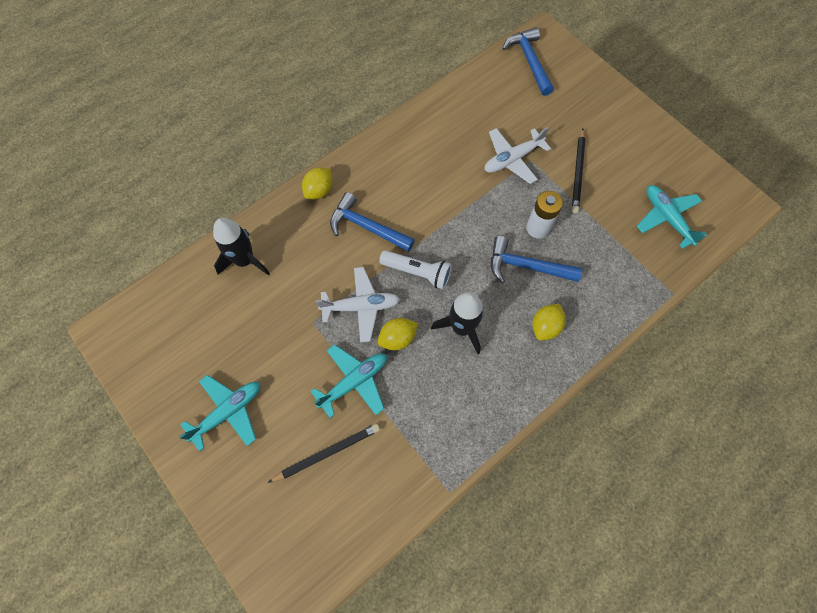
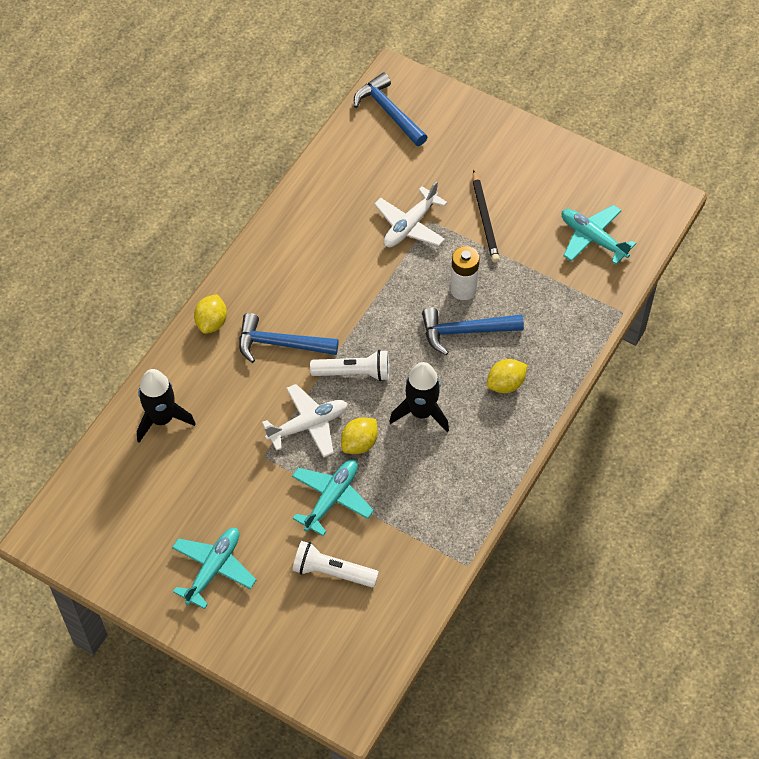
camera: 20 degrees left, 10 degrees down
(327, 453) = (332, 572): black pencil -> white flashlight
(545, 326) = (505, 384): yellow lemon -> yellow lemon turned 45 degrees clockwise

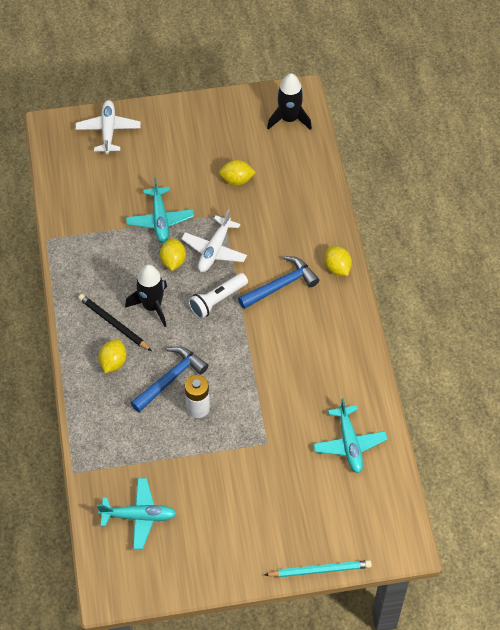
camera: 140 degrees right, 0 degrees up
(162, 419) = (304, 193): black rocket -> black rocket (289, 119)
(212, 484) = (237, 180): none -> yellow lemon
(213, 569) = (191, 140): turquoise plane -> turquoise plane (349, 443)
(332, 572) = (123, 183): white flashlight -> none
(389, 112) = (379, 511): blue hammer -> none
(410, 225) = (277, 428): white plane -> white plane (108, 130)
(478, 105) = (319, 570): none -> turquoise pencil
(484, 219) = (230, 473): black pencil -> black pencil (114, 323)

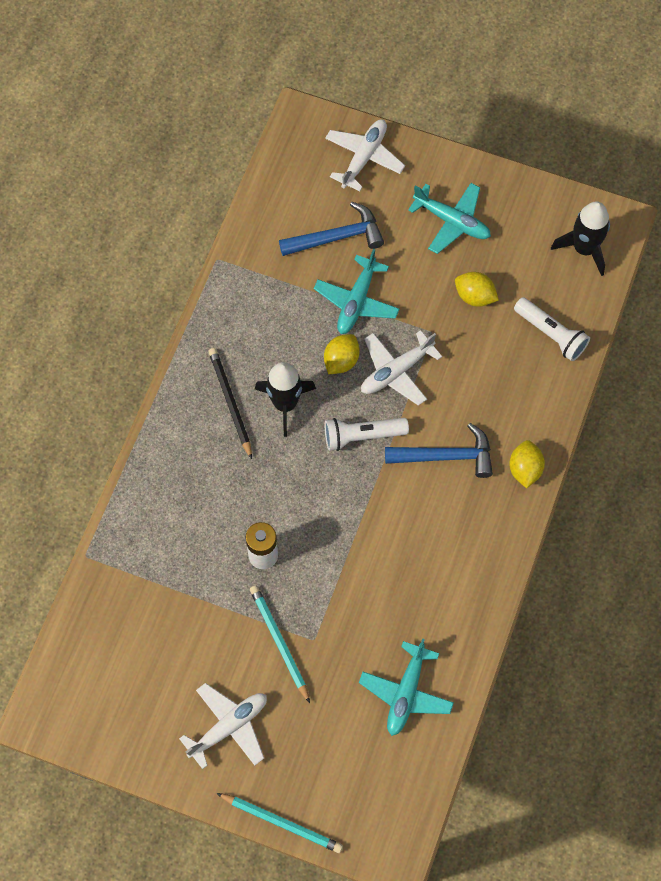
camera: 30 degrees right, 10 degrees up
(113, 362) = (203, 449): yellow lemon -> none
(139, 516) = (125, 647): turquoise plane -> turquoise plane (452, 221)
(170, 379) = (253, 504): blue hammer -> blue hammer (337, 237)
(244, 529) = (229, 727): none -> white plane
(245, 457) = (279, 642): none -> turquoise pencil
(301, 179) = (551, 334): none -> white flashlight

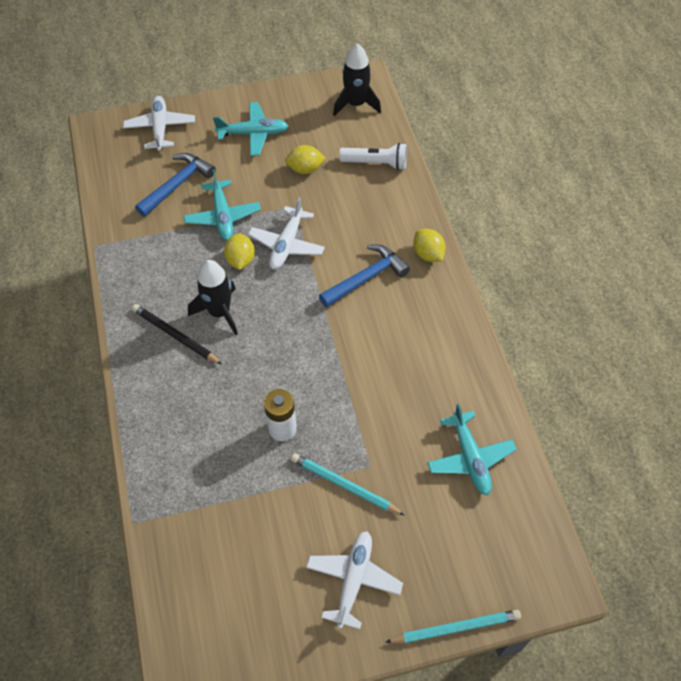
camera: 35 degrees left, 10 degrees down
(362, 436) = (295, 300): white flashlight -> none

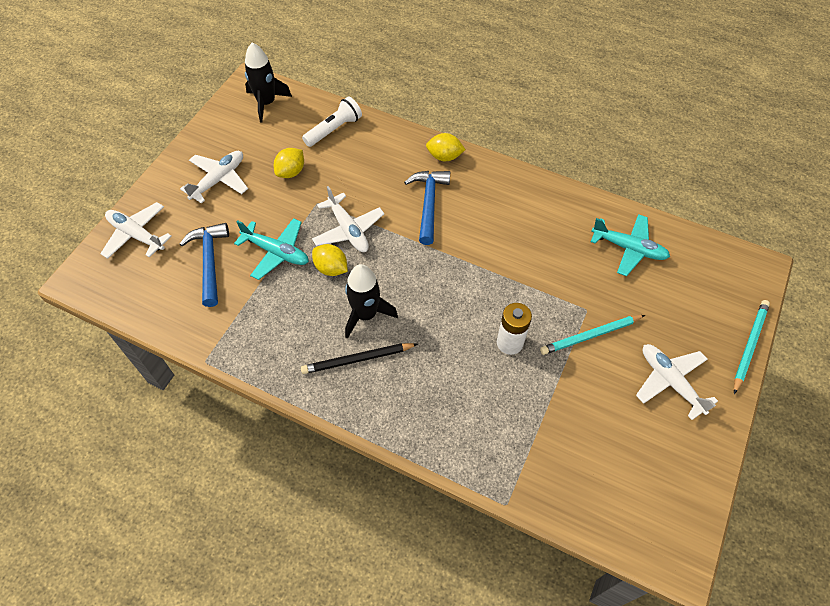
camera: 50 degrees left, 0 degrees up
(253, 134) = (218, 180): turquoise plane -> white plane

